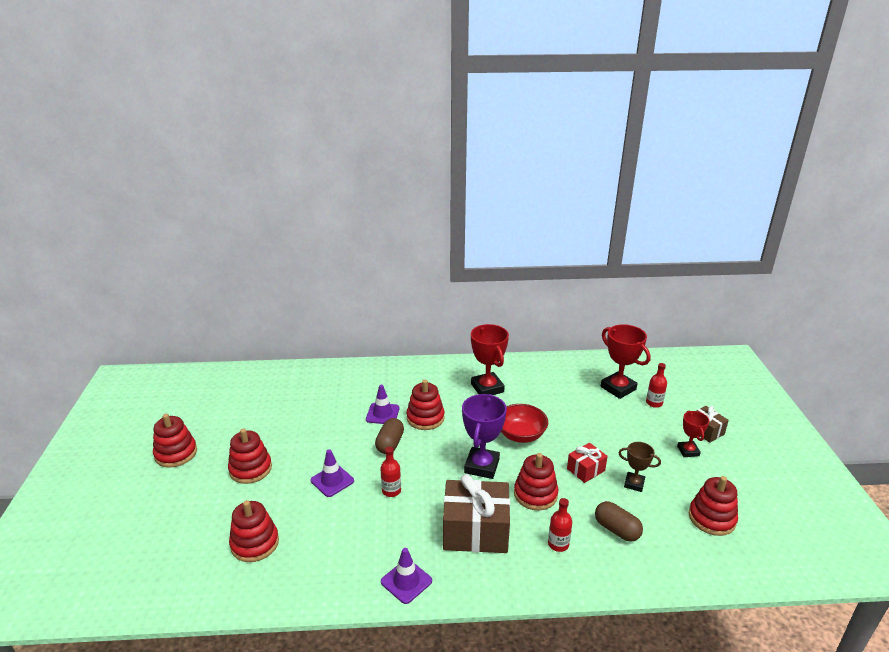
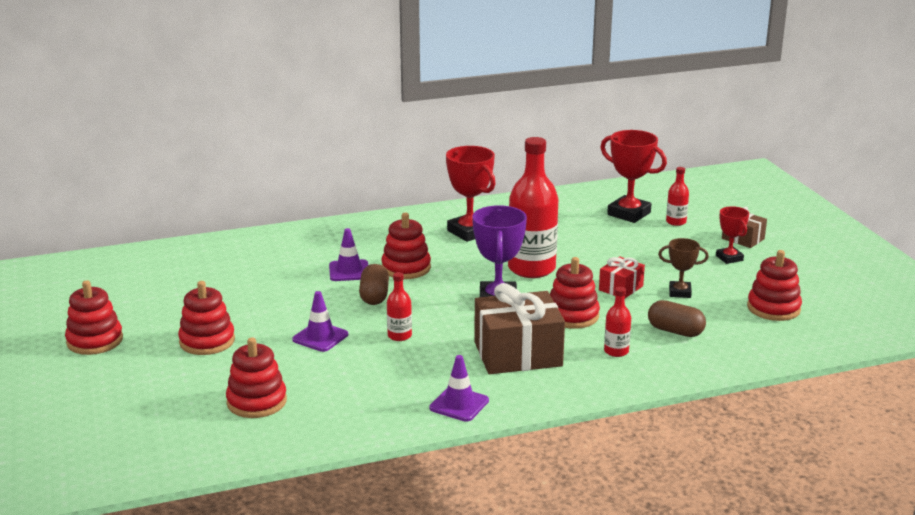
camera: 15 degrees left, 5 degrees down
(521, 435) = (531, 268): red bowl -> red bottle

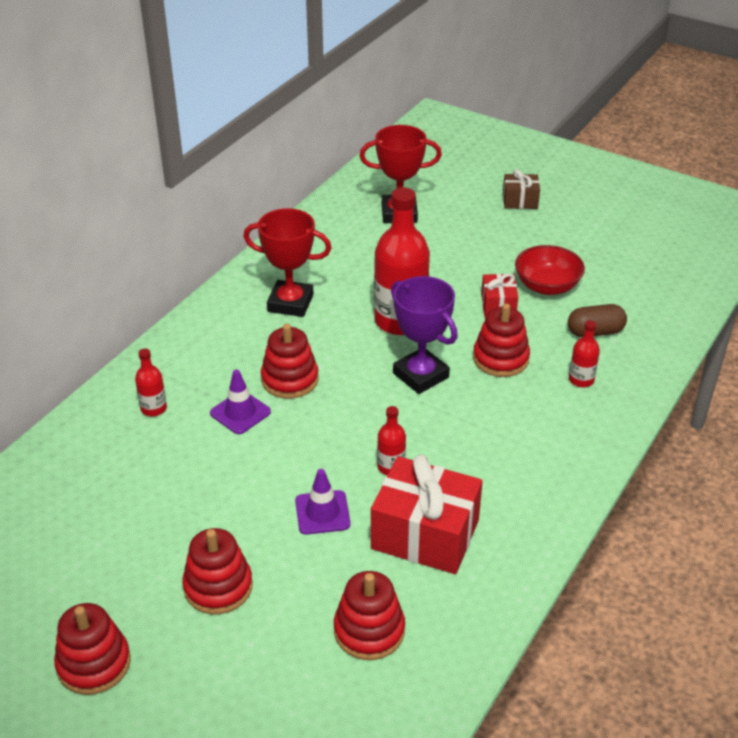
camera: 40 degrees left, 15 degrees up
(366, 376) = (425, 534): none -> red gift
(374, 296) = (306, 432): brown capsule -> none
(459, 404) = (540, 516): purple traffic cone -> none
(518, 354) = (513, 429): brown gift -> none
(676, 222) = (447, 205): red bottle -> red bottle (153, 408)
(680, 292) = (547, 286): brown trophy -> red bowl
(729, 258) = (536, 228): red trophy -> none
(773, 308) = (630, 268): red stacking toy -> none

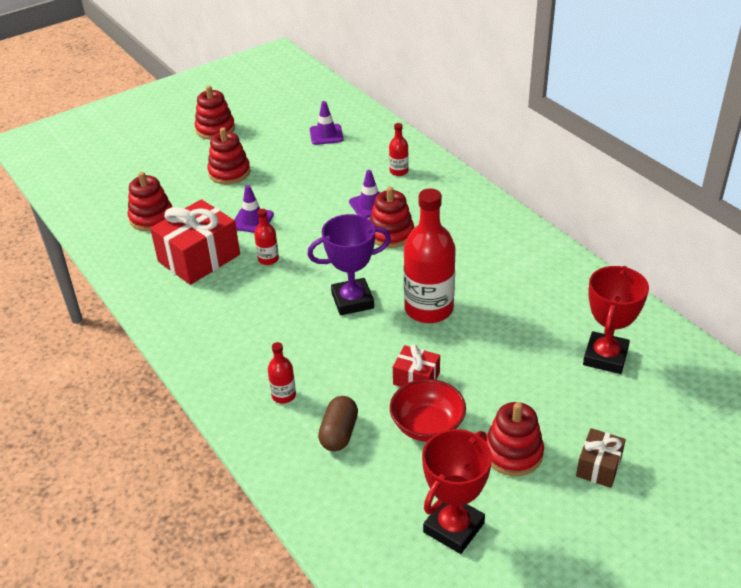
camera: 115 degrees right, 0 degrees up
(78, 511) = (326, 135): none -> purple traffic cone
(290, 303) = (486, 253): red trophy -> red trophy (453, 527)
(500, 359) = (343, 354): red stacking toy -> red stacking toy (513, 453)

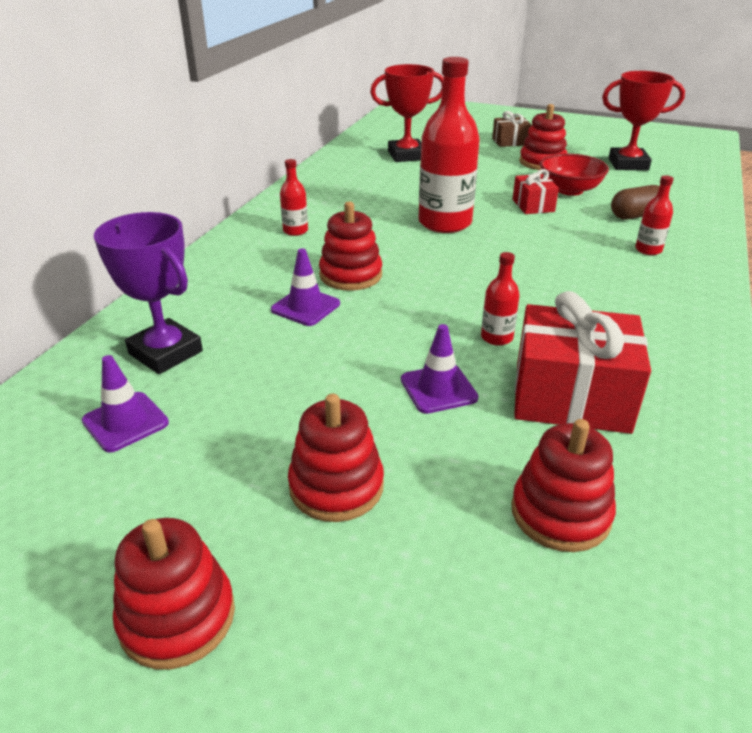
camera: 125 degrees left, 5 degrees down
(352, 301) = (487, 260): purple trophy -> purple trophy (165, 352)
(399, 171) = (204, 312): red bottle -> red bottle (295, 231)

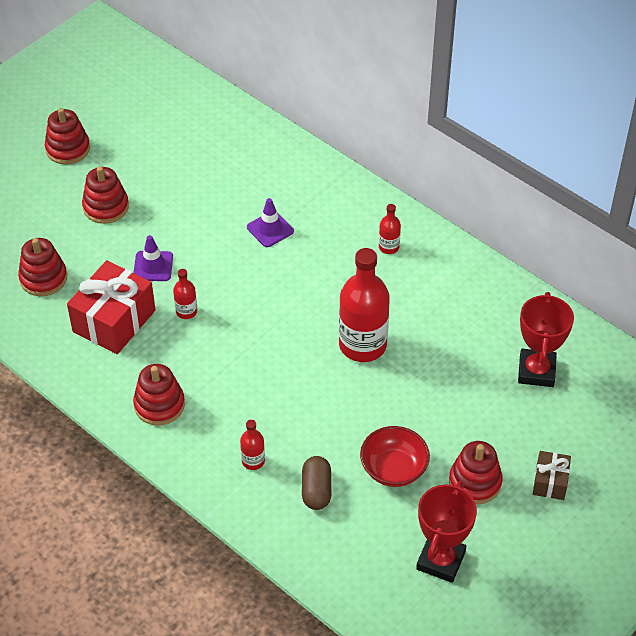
camera: 110 degrees right, 15 degrees up
(125, 422) = (194, 141): purple traffic cone -> none
(165, 352) = (250, 160): purple trophy -> none
(350, 275) = (301, 262): red stacking toy -> red stacking toy (159, 405)
(533, 205) = (371, 422): red gift -> none

